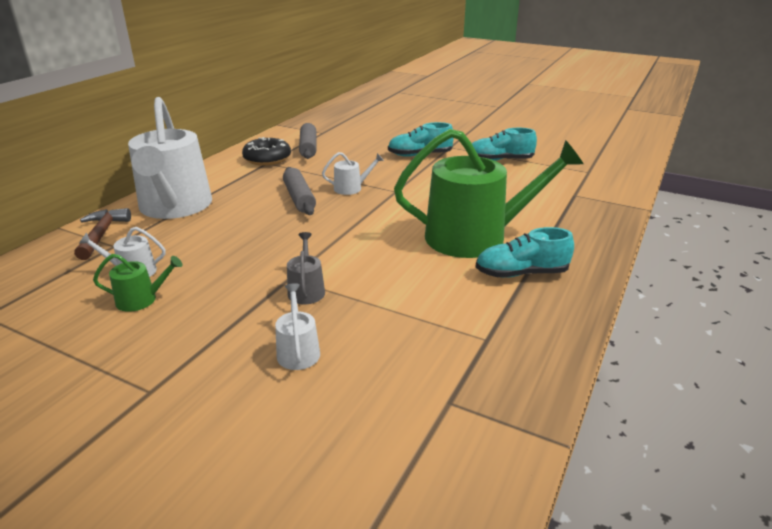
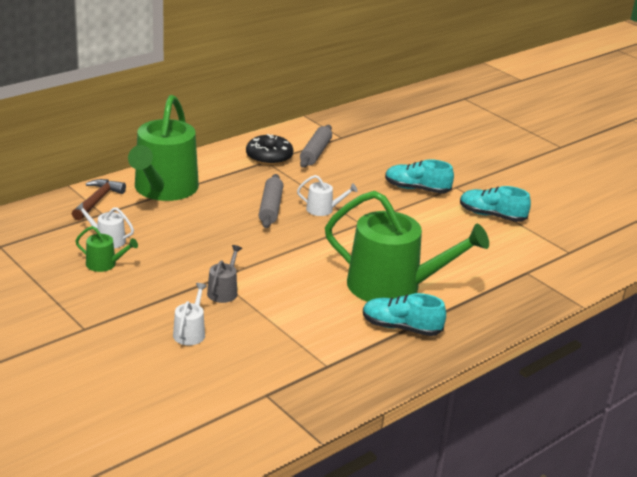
camera: 20 degrees right, 0 degrees up
(175, 207) = (163, 189): white watering can -> green watering can

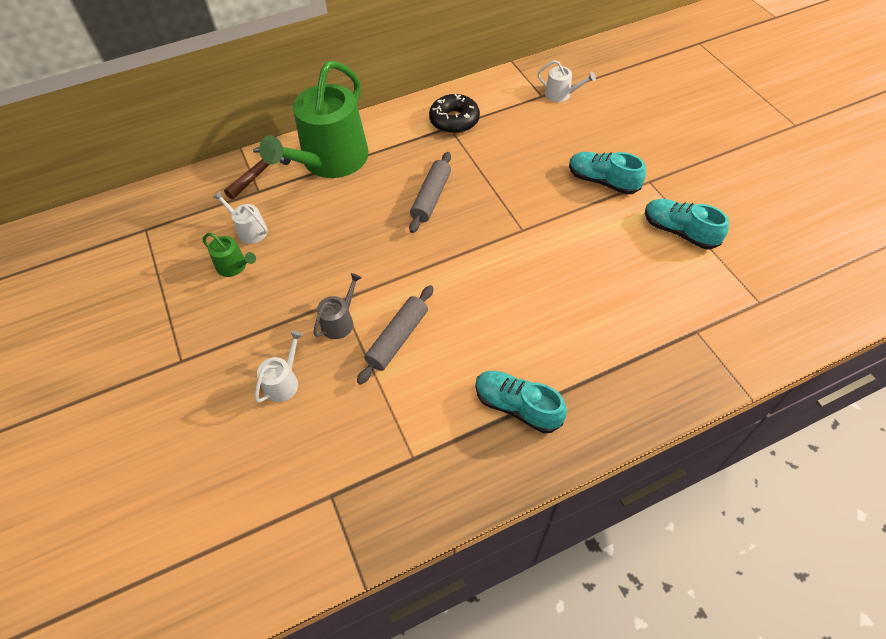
camera: 20 degrees right, 25 degrees up
(315, 153) = (506, 117): grey rolling pin -> grey rolling pin (398, 339)
(323, 209) = (487, 205): white watering can -> white watering can (561, 94)
(393, 287) = (528, 337): green watering can -> none

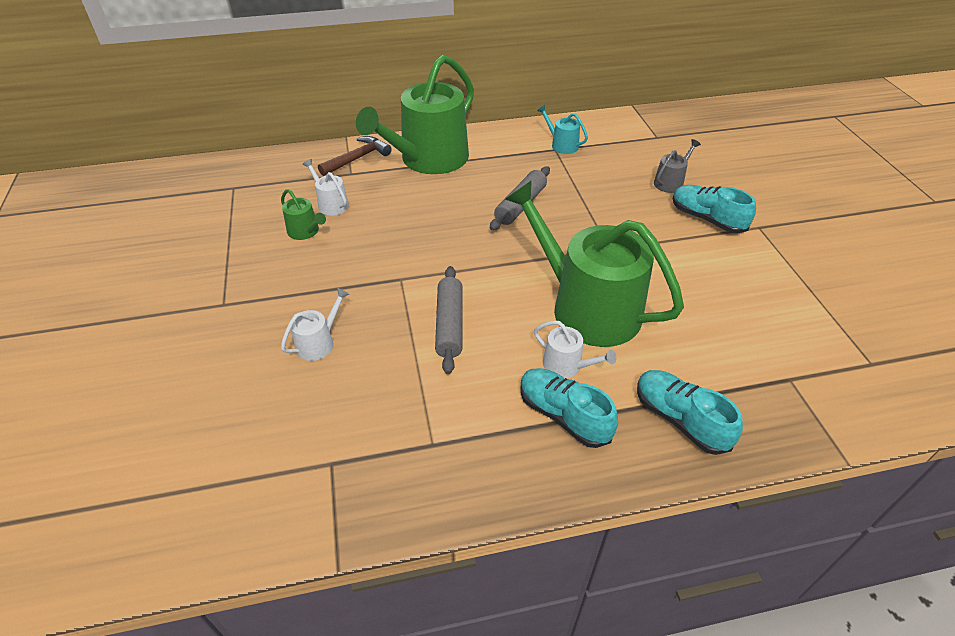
camera: 10 degrees right, 10 degrees down
(340, 321) = (394, 298): grey watering can -> grey watering can (670, 182)
(398, 339) = (450, 325): grey rolling pin -> grey rolling pin turned 45 degrees counterclockwise
(454, 120) = (561, 145): black donut -> turquoise watering can
(514, 295) = (586, 307): none -> green watering can
(561, 94) = (678, 139): white watering can -> white watering can (567, 365)
(679, 231) = (785, 278): turquoise shoe -> turquoise shoe (680, 419)

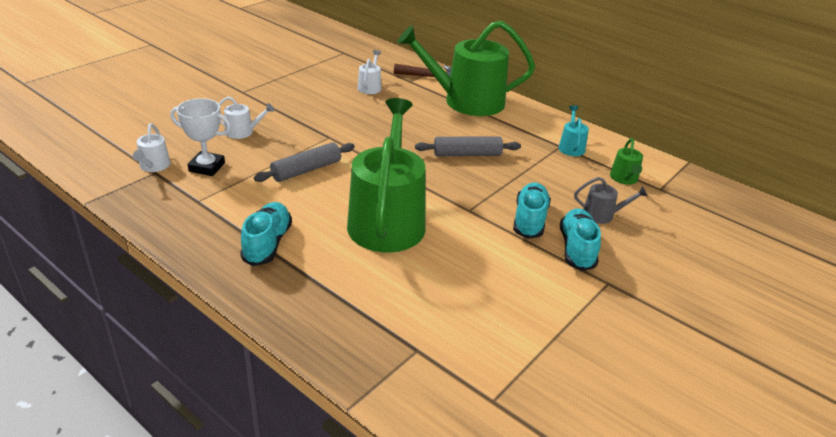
camera: 50 degrees right, 10 degrees down
(305, 232) = (333, 90): green watering can -> green watering can (624, 179)
(366, 407) = (207, 167): none -> white trophy
(567, 365) = (316, 230): white watering can -> white watering can (153, 166)
(680, 419) = (312, 299): turquoise shoe -> turquoise shoe (529, 220)

